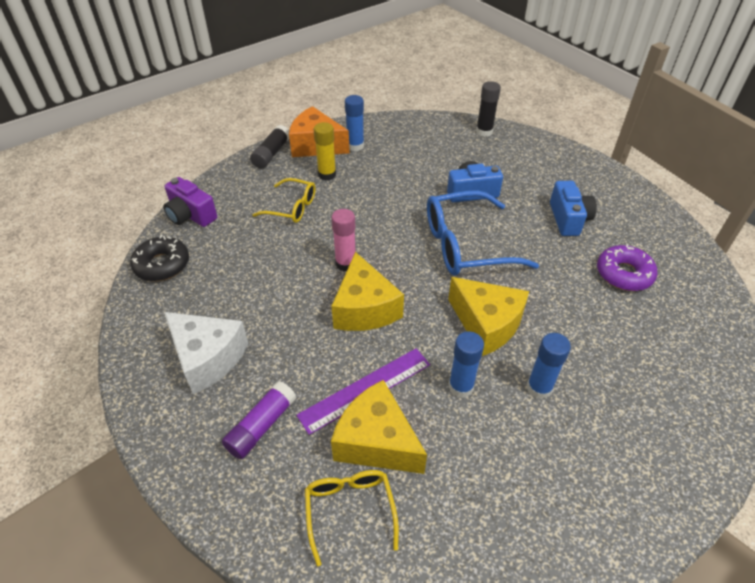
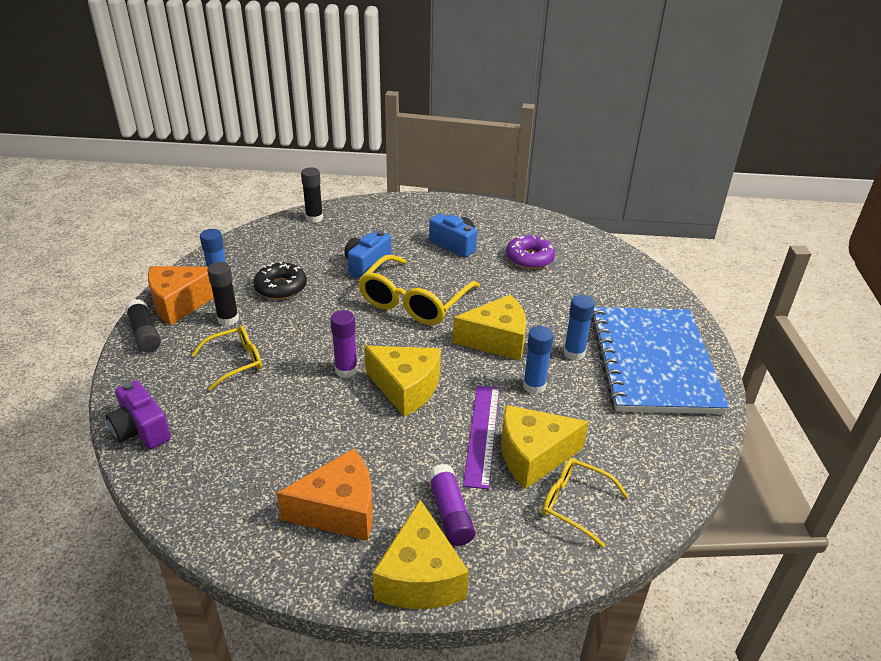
camera: 50 degrees left, 10 degrees down
(162, 265) = (179, 484): black donut -> black donut (281, 287)
(183, 450) = (420, 577): none -> yellow cheese
(191, 215) = (141, 429): purple camera -> purple camera turned 60 degrees clockwise
(207, 358) = (339, 510): white cheese -> orange cheese
(327, 174) = (228, 319): yellow glue stick -> black glue stick
(345, 263) = (346, 370): pink glue stick -> purple glue stick
(466, 245) = (414, 301): blue glasses -> yellow glasses
(608, 460) = (653, 362): none -> blue notebook

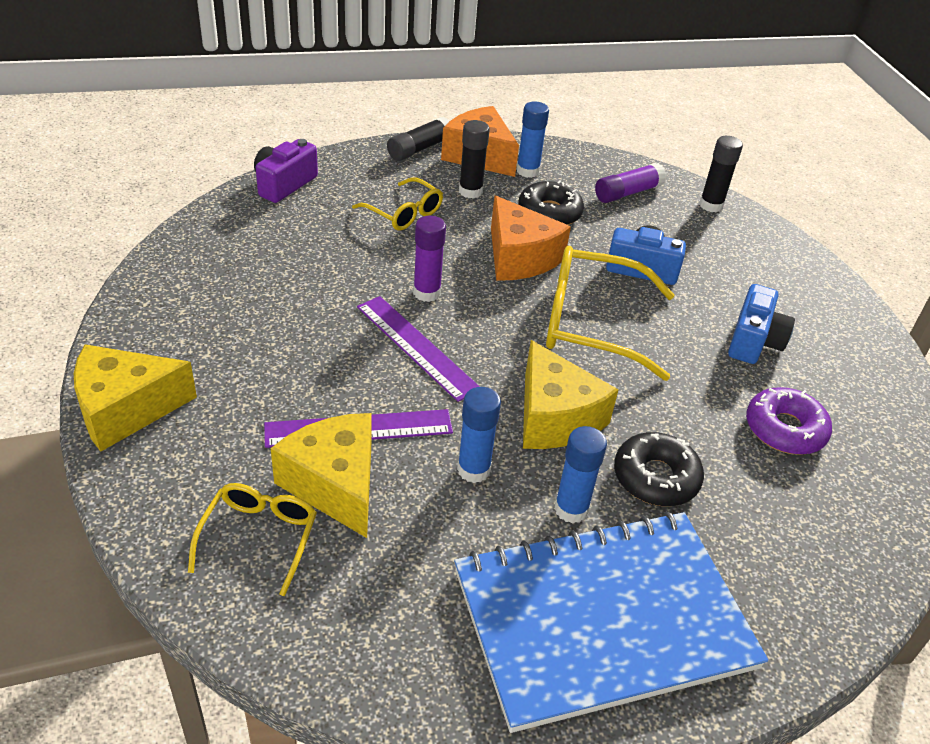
camera: 70 degrees right, 5 degrees up
(339, 510) = (208, 332): orange cheese -> orange cheese (519, 257)
(406, 388) = (416, 347): yellow cheese -> purple ruler
(450, 513) = (220, 419): purple glue stick -> purple glue stick (627, 193)
(556, 314) = (655, 477): none -> black donut

